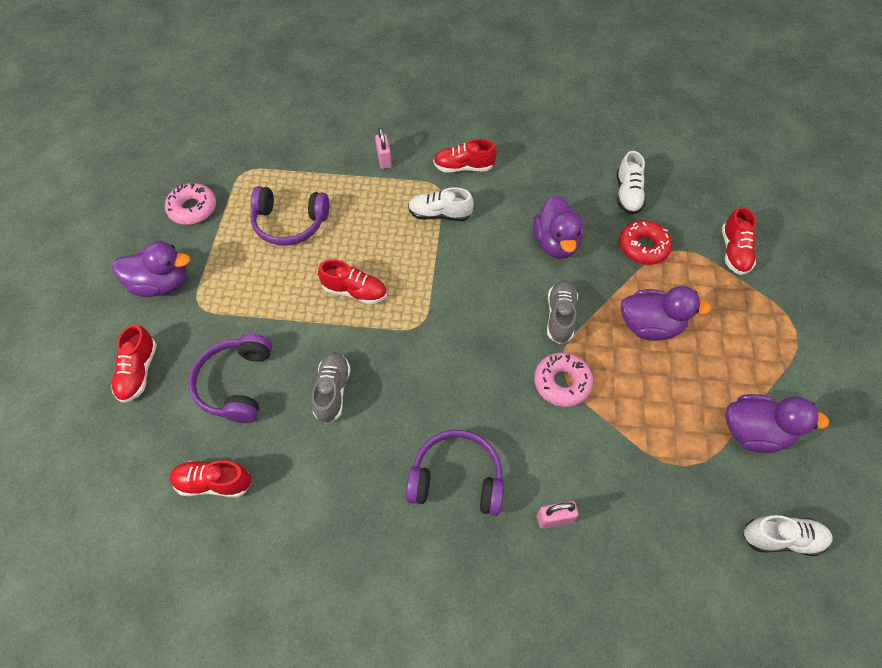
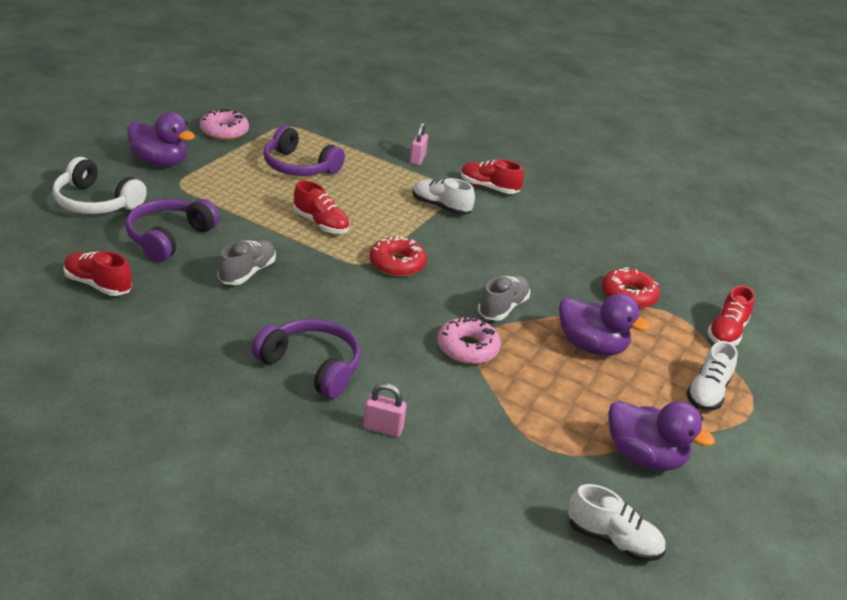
camera: 20 degrees right, 25 degrees down
(139, 372) = (96, 202): red shoe -> white headphones
(448, 309) = (397, 264): none -> red donut
(555, 243) = (539, 262): purple duck -> none
(627, 194) = (641, 257): white shoe -> white shoe (707, 393)

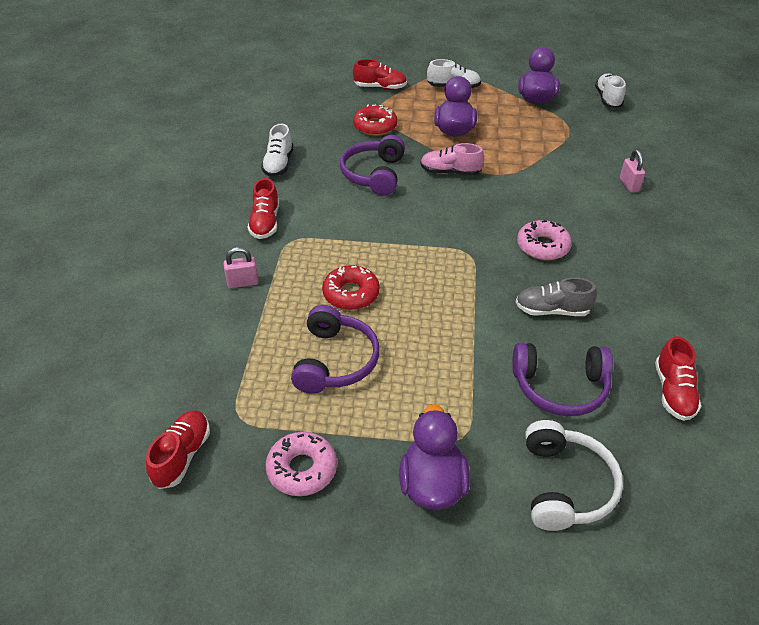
camera: 110 degrees left, 10 degrees up
(311, 366) = (614, 232): purple headphones -> purple headphones (374, 174)
(321, 224) = (432, 299): red shoe -> red shoe (182, 456)
(397, 264) = (448, 235): red donut -> red donut (351, 294)
(440, 207) = (330, 240): white shoe -> white shoe (278, 164)
(467, 348) = (514, 175): pink donut -> pink donut (542, 246)
(502, 307) = (450, 172): grey shoe -> pink shoe

